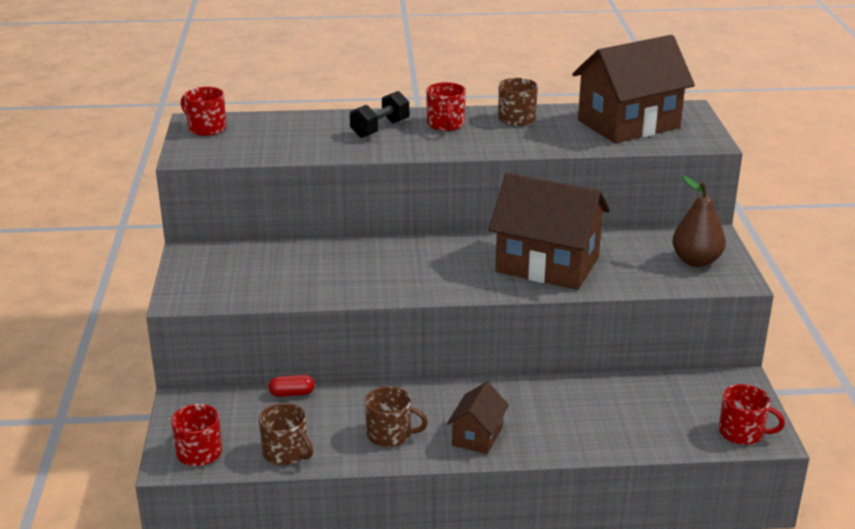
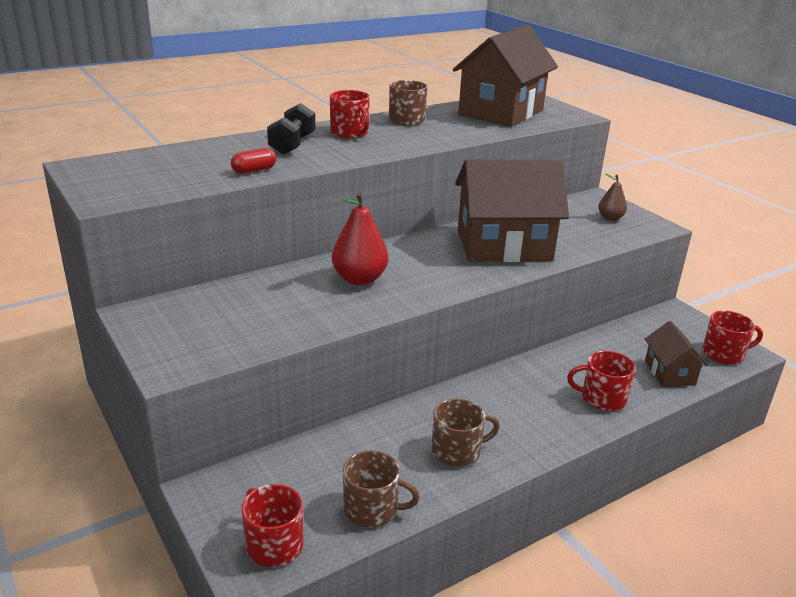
camera: 30 degrees left, 0 degrees up
(206, 128) = (100, 170): red mug -> red mug (602, 398)
(292, 393) = (320, 440): red capsule -> red capsule (254, 170)
(382, 265) = (359, 279): none -> red pear
(477, 436) = (535, 425): brown house -> brown house (669, 373)
(696, 261) = (610, 218): brown pear -> brown pear, size x0.59

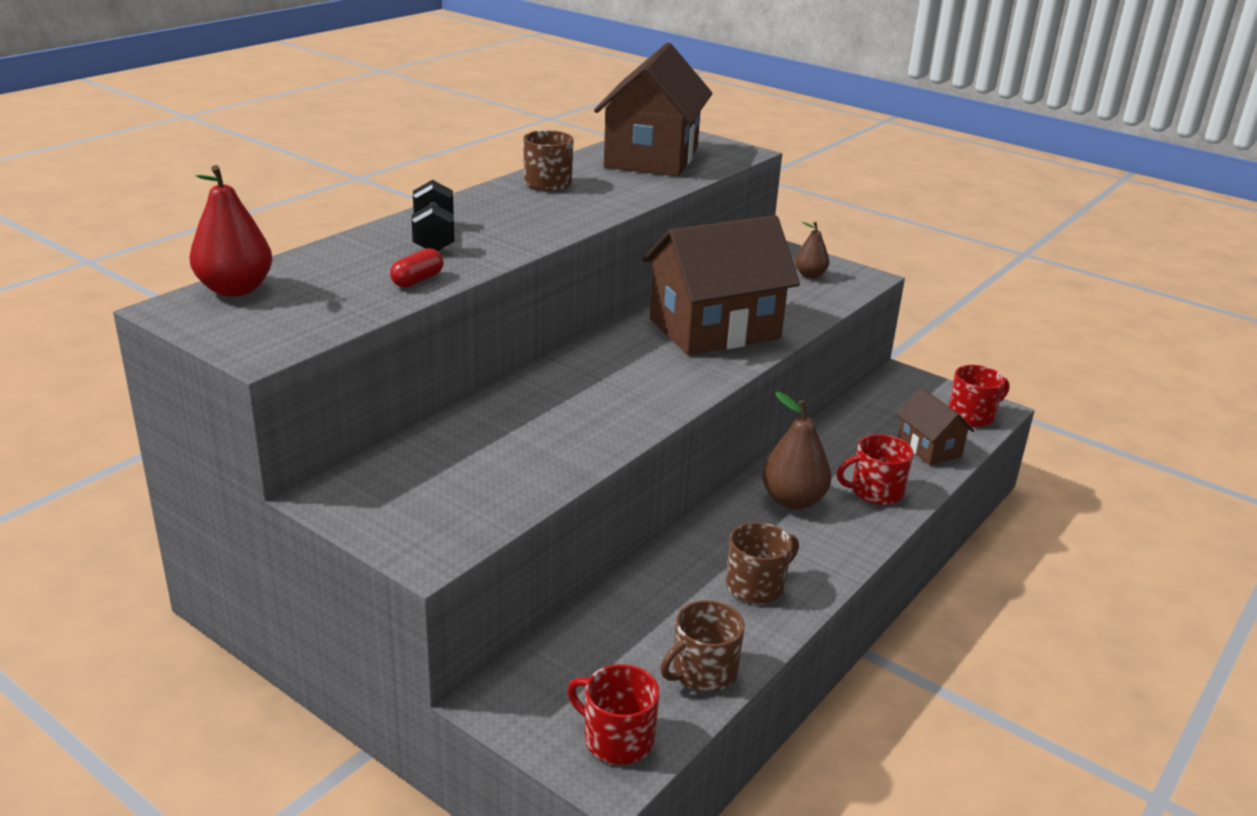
camera: 20 degrees left, 0 degrees up
(350, 133) = (492, 210): red mug -> none
(359, 279) = (576, 400): red pear -> red pear (235, 289)
(372, 509) = (703, 672): brown mug -> brown mug turned 150 degrees clockwise
(527, 391) = (793, 500): none -> brown pear

